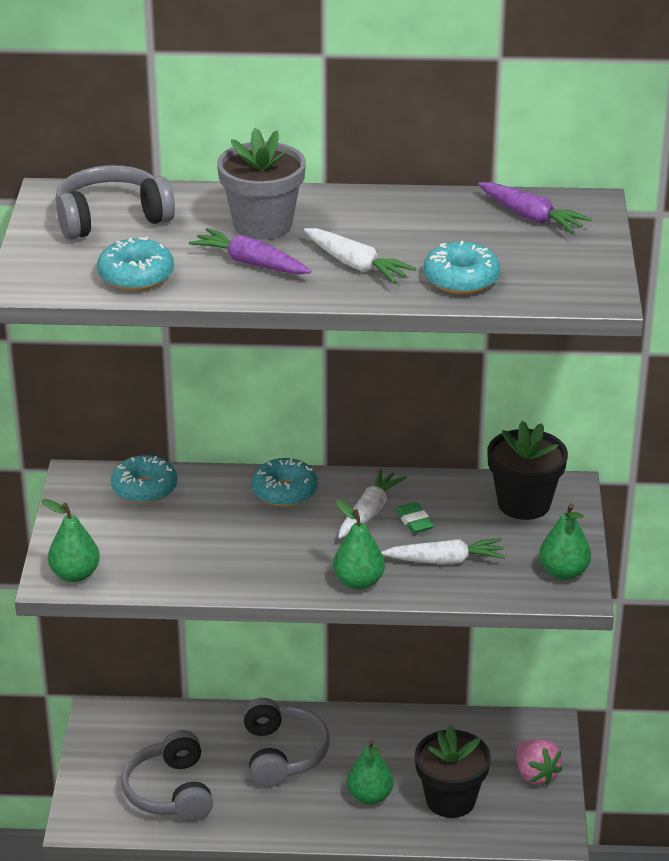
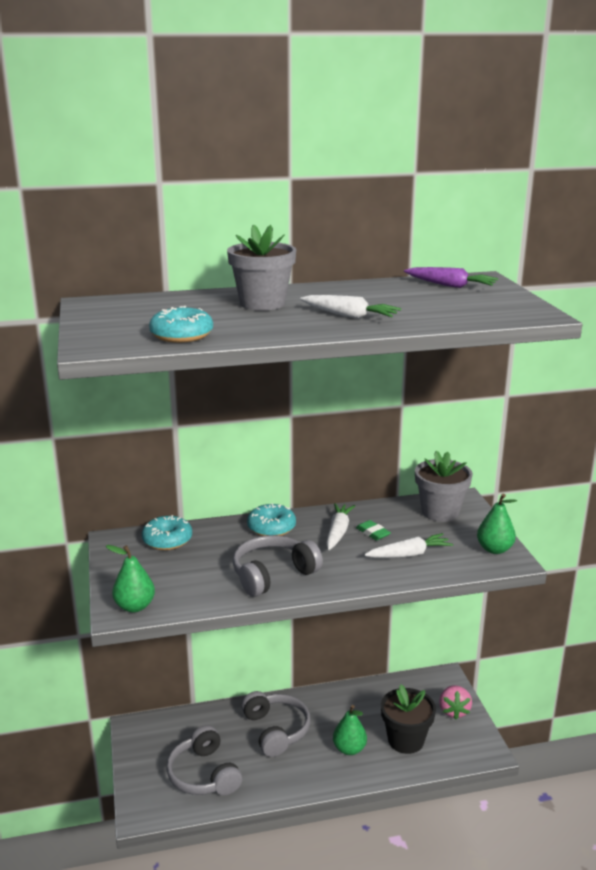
camera: 15 degrees left, 10 degrees down
(111, 218) = (143, 310): grey headphones -> grey headphones (273, 575)
(250, 263) = (268, 321): purple carrot -> none
(358, 582) = (355, 578): green pear -> none
(461, 279) = (433, 315): turquoise donut -> none
(524, 503) = (440, 512): black flower pot -> grey flower pot
(535, 774) = (454, 711): pink strawberry -> pink strawberry turned 45 degrees clockwise

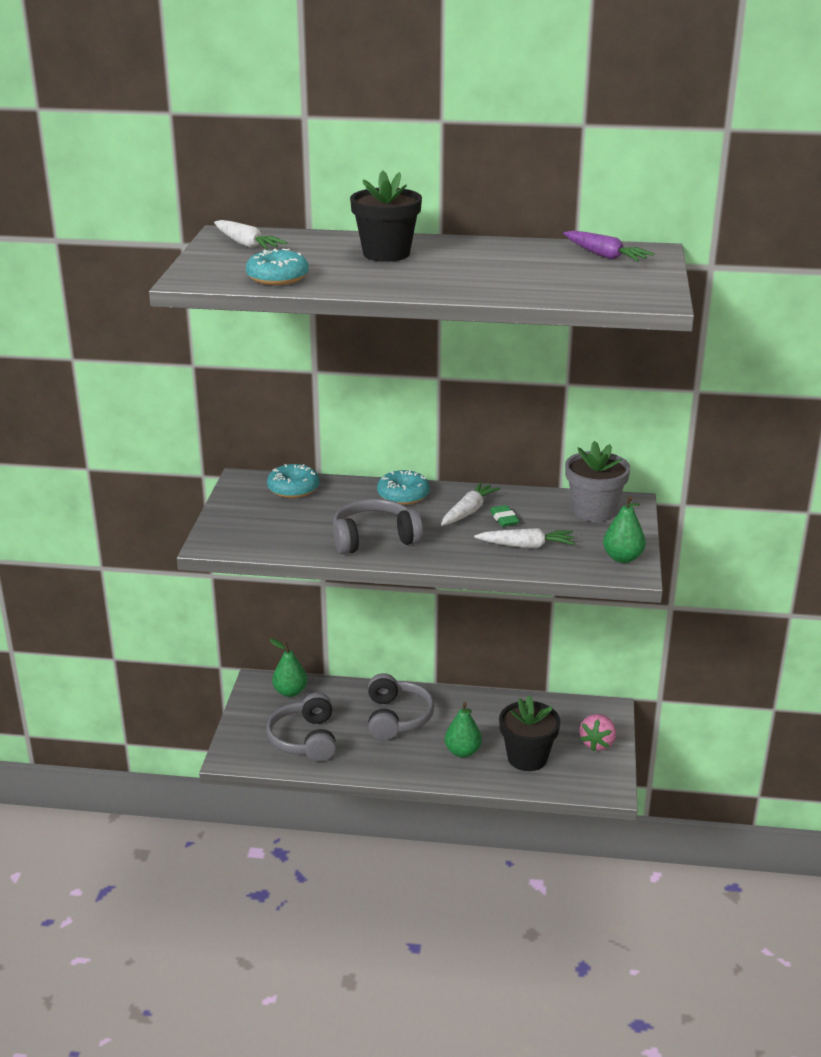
camera: 20 degrees right, 5 degrees up
(134, 606) = (228, 541): green pear -> green pear (290, 692)
(262, 303) = (386, 253): grey flower pot -> black flower pot
(349, 316) = (457, 277): white carrot -> white carrot (246, 244)

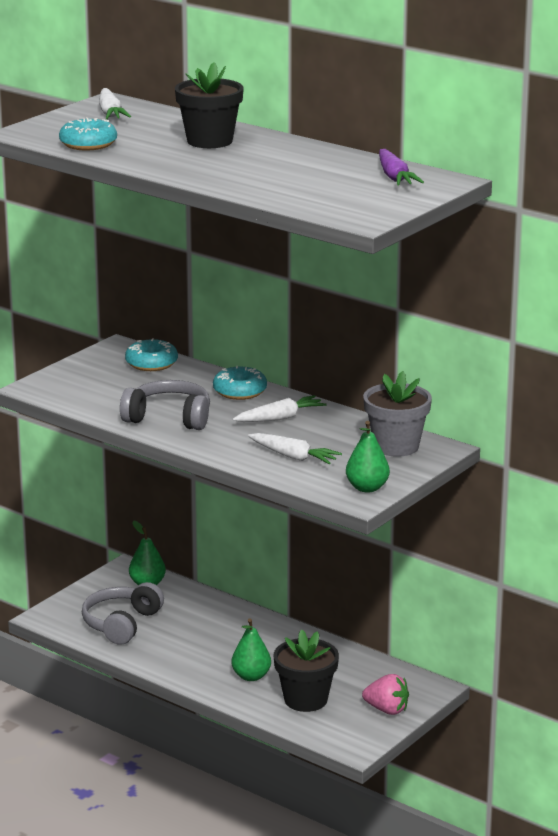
camera: 30 degrees right, 5 degrees down
(396, 718) = (220, 632): grey headphones -> none
(504, 519) = (304, 431): green eraser -> none
(597, 743) = (387, 710): pink strawberry -> pink strawberry turned 120 degrees counterclockwise

